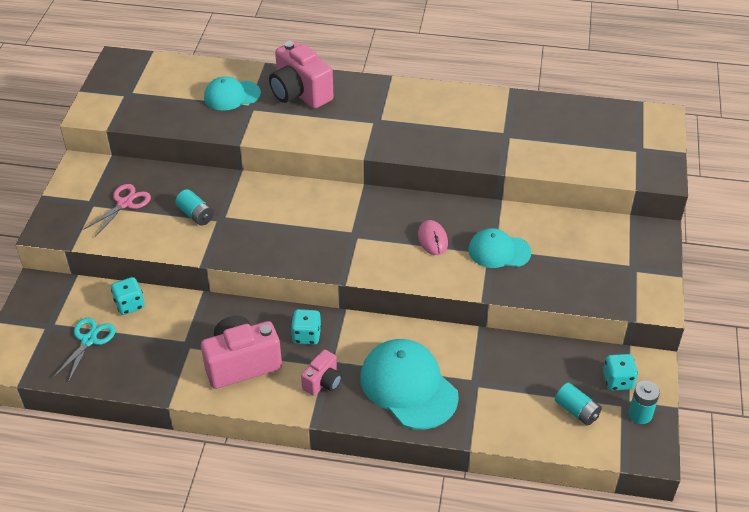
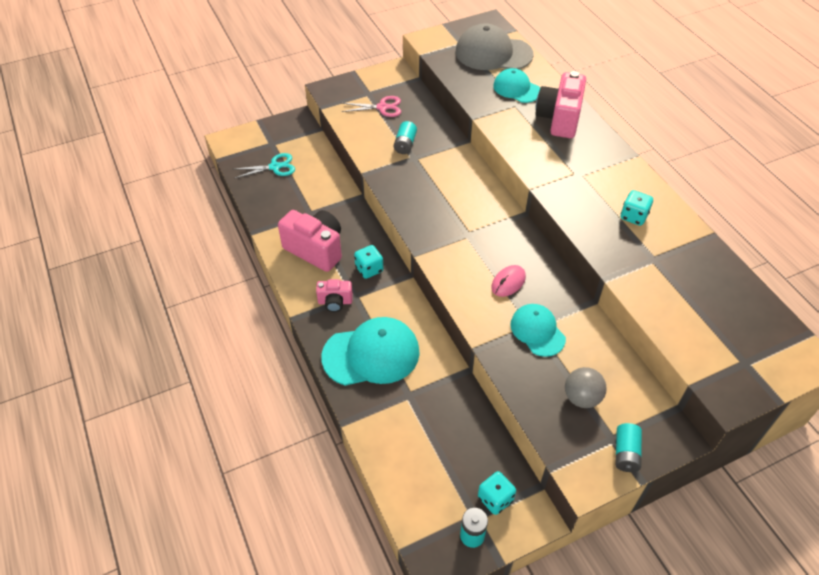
camera: 55 degrees right, 5 degrees up
(130, 305) = (319, 167): turquoise dice -> turquoise dice (633, 216)
(166, 82) = (493, 53): none -> grey cap
(408, 386) = (371, 354): turquoise cap -> turquoise cap turned 60 degrees clockwise
(576, 411) = (437, 483): turquoise battery -> turquoise battery (626, 453)
(583, 263) = (581, 397): none -> grey ball

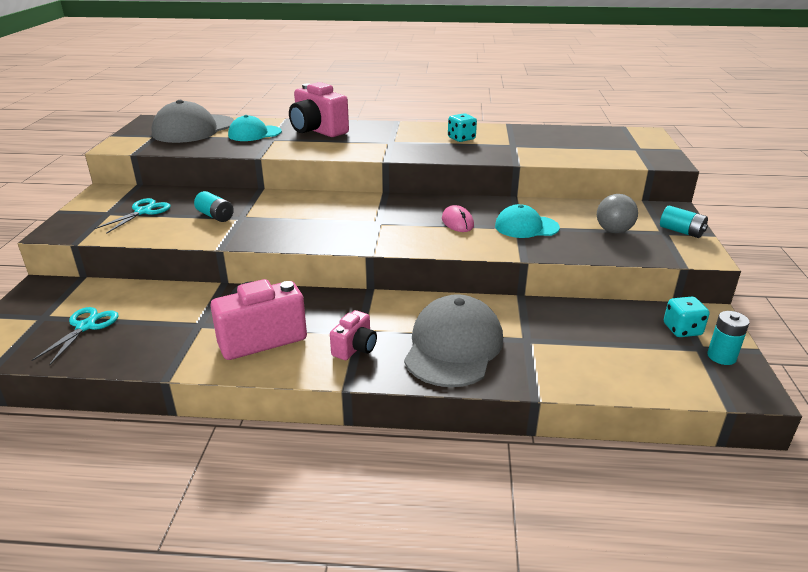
camera: 60 degrees left, 20 degrees down
(369, 269) = (333, 311): turquoise dice -> none
(371, 354) = (453, 347): turquoise cap -> grey cap
(382, 107) = (143, 212): pink scissors -> turquoise scissors

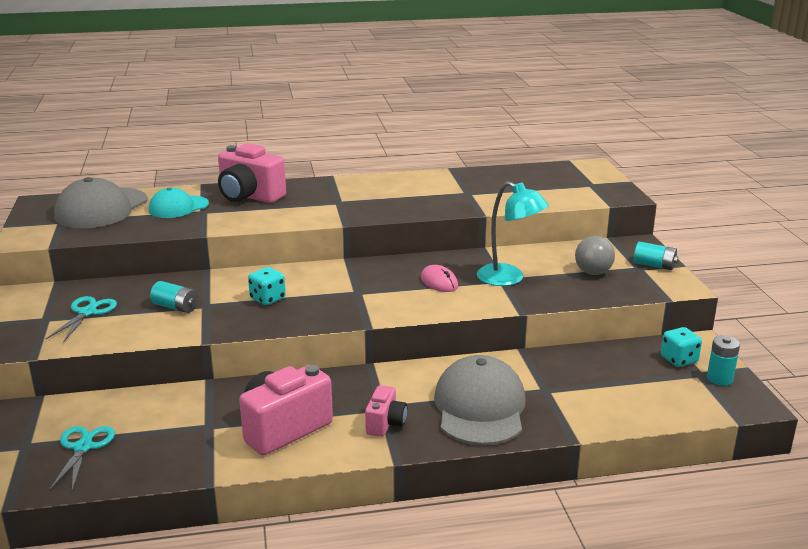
camera: 15 degrees left, 5 degrees down
(461, 139) = (411, 191): turquoise dice -> turquoise dice (267, 299)
(526, 227) = (509, 279): turquoise cap -> turquoise lamp

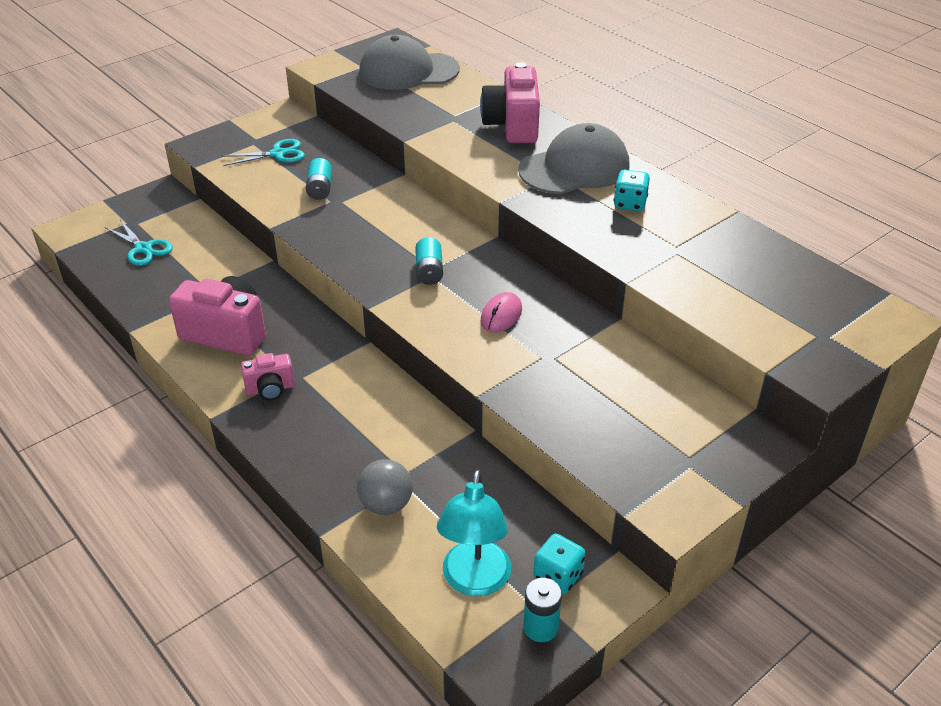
camera: 60 degrees right, 15 degrees up
(83, 447) = (143, 248): turquoise scissors -> turquoise scissors turned 75 degrees clockwise
(178, 207) = (449, 102): turquoise cap -> none
(267, 299) = (374, 227): turquoise dice -> turquoise dice (630, 204)
(480, 407) = (338, 441): grey cap -> grey cap (574, 168)
(509, 279) = (556, 362): turquoise lamp -> turquoise lamp (474, 581)
(593, 272) = (636, 424): grey ball -> grey ball (386, 505)
(654, 265) = (712, 474): turquoise battery -> turquoise battery (429, 271)

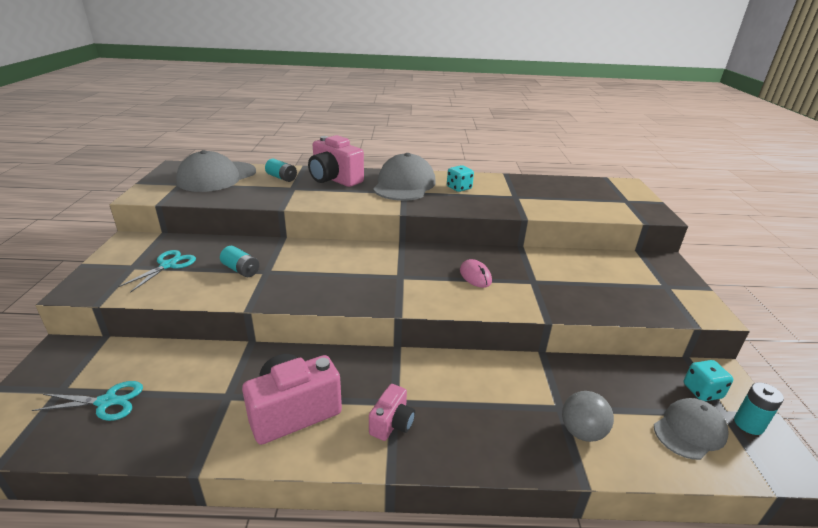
camera: 50 degrees left, 10 degrees down
(429, 271) = (397, 277): turquoise battery -> turquoise battery (281, 178)
(474, 581) = (689, 430): turquoise lamp -> grey cap

